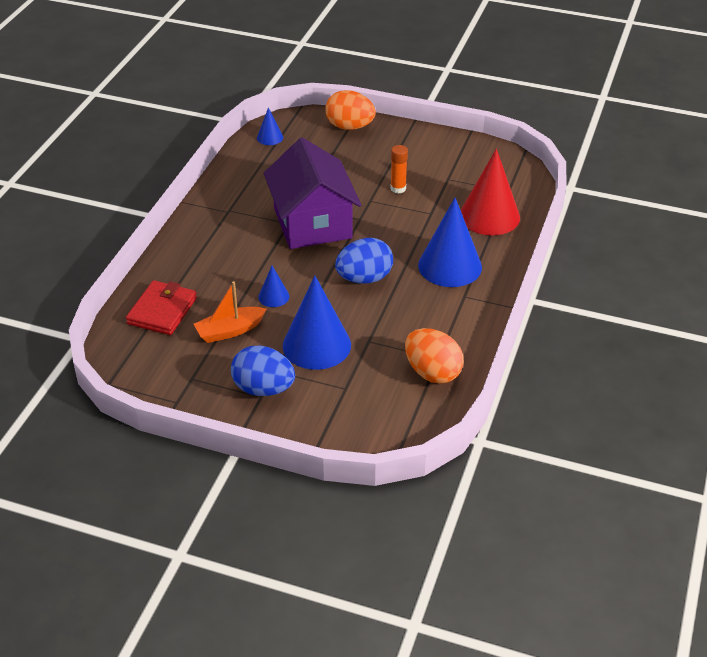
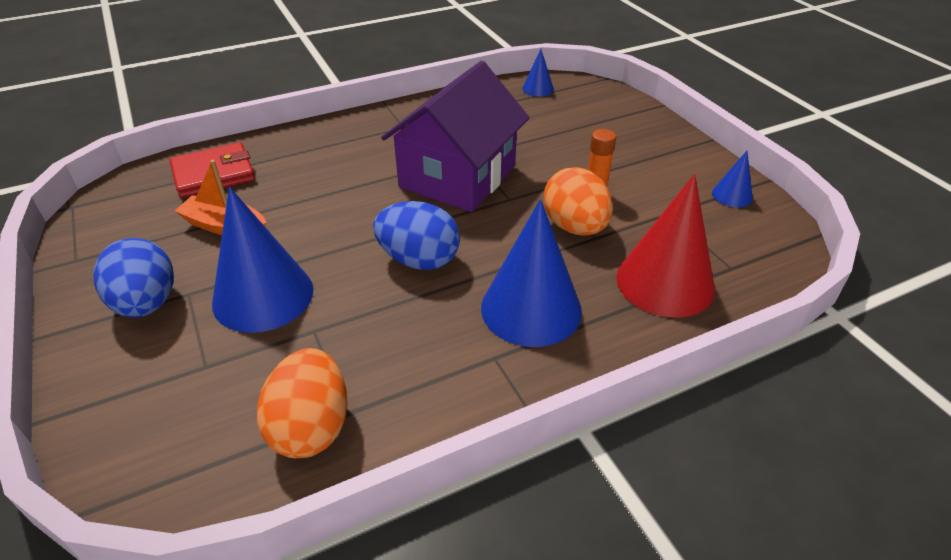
camera: 45 degrees right, 0 degrees up
(273, 296) = (312, 221): blue cone -> blue cone (732, 195)
(350, 127) = (629, 114): orange egg -> orange egg (575, 227)

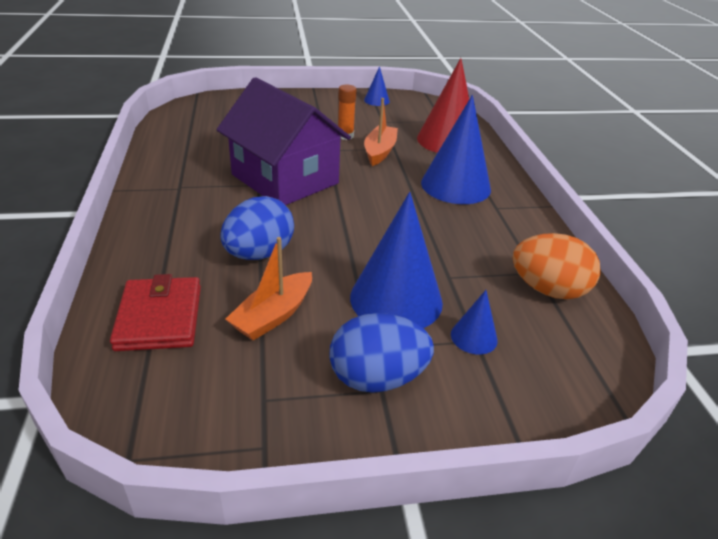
camera: 75 degrees left, 5 degrees down
(419, 260) = (385, 216): blue egg -> blue egg (259, 254)
(538, 89) = (182, 119): blue cone -> blue cone (474, 337)
(575, 227) = (379, 152): orange egg -> orange boat

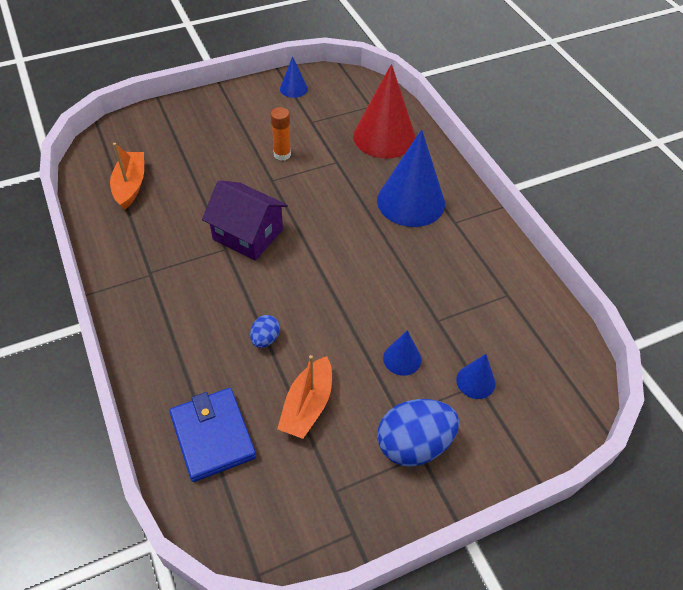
camera: 15 degrees left, 15 degrees up
(159, 317) = (213, 436): red wallet -> blue wallet
(259, 254) = (265, 339): blue egg -> blue egg, size x0.49
(285, 179) = (248, 234): purple house -> purple house, size x0.65
(379, 152) = (324, 170): orange boat -> orange boat (130, 185)
(396, 299) = (402, 359): blue cone -> blue cone, size x0.47
(548, 290) = (521, 313): orange egg -> none

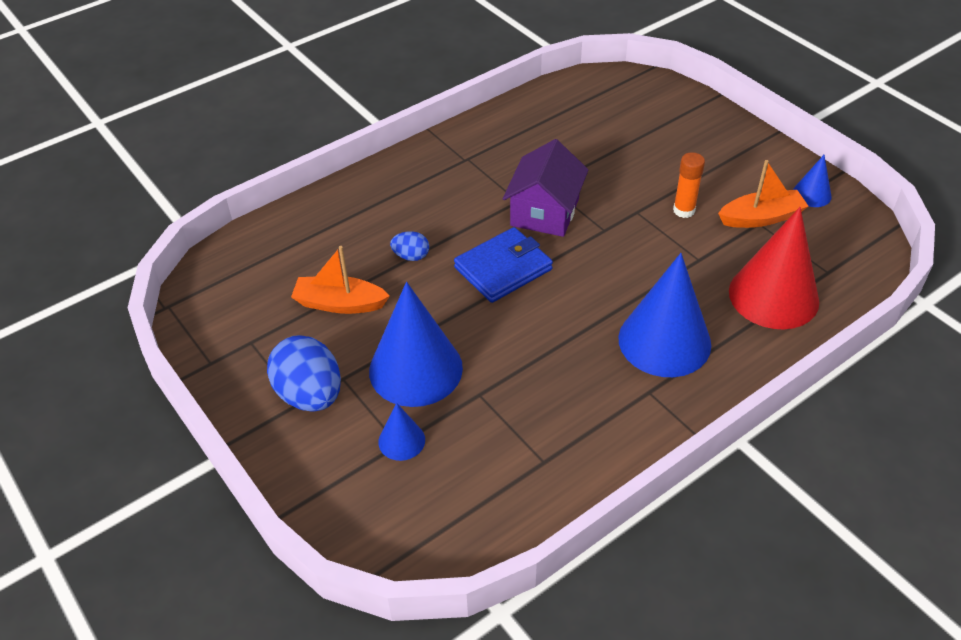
camera: 80 degrees right, 5 degrees down
(130, 185) = (575, 114): orange boat -> orange boat (761, 218)
(213, 436) = (295, 246): blue wallet -> blue wallet (503, 268)
(402, 359) = (415, 369): blue cone -> blue cone, size x2.12

